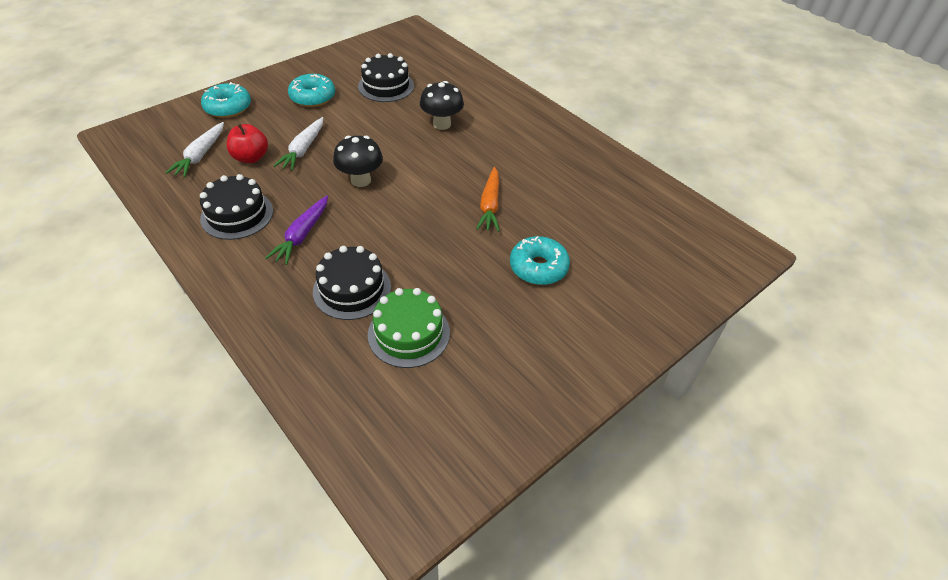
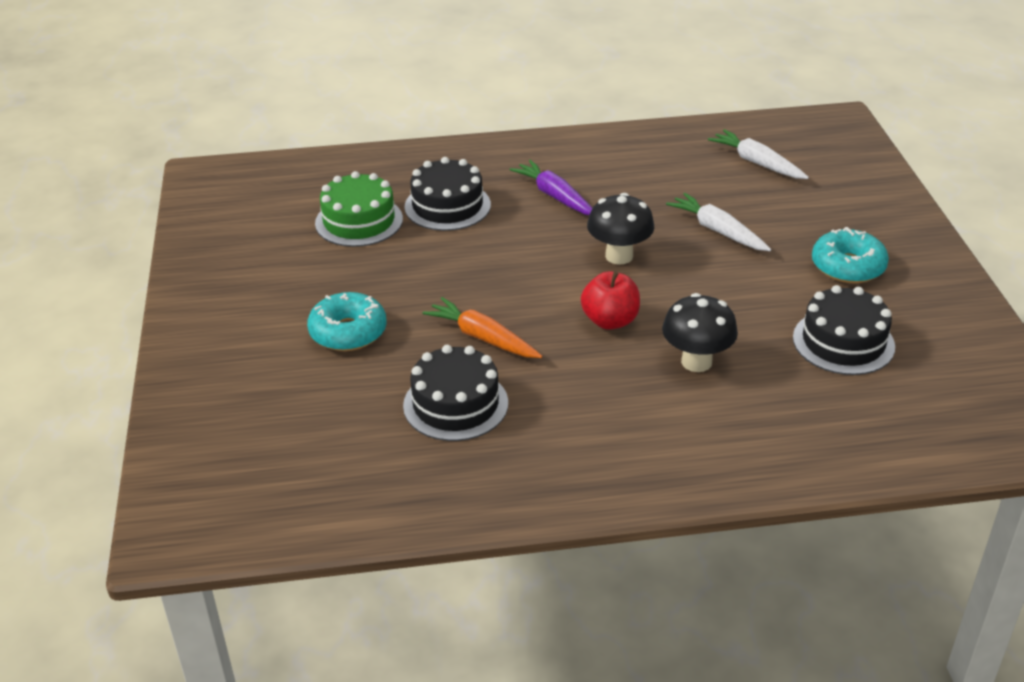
camera: 125 degrees right, 10 degrees down
(228, 107) = (859, 197): turquoise donut -> none
(237, 214) = (624, 167): black cake -> black cake (455, 404)
(251, 158) = (727, 193): red apple -> red apple (610, 321)

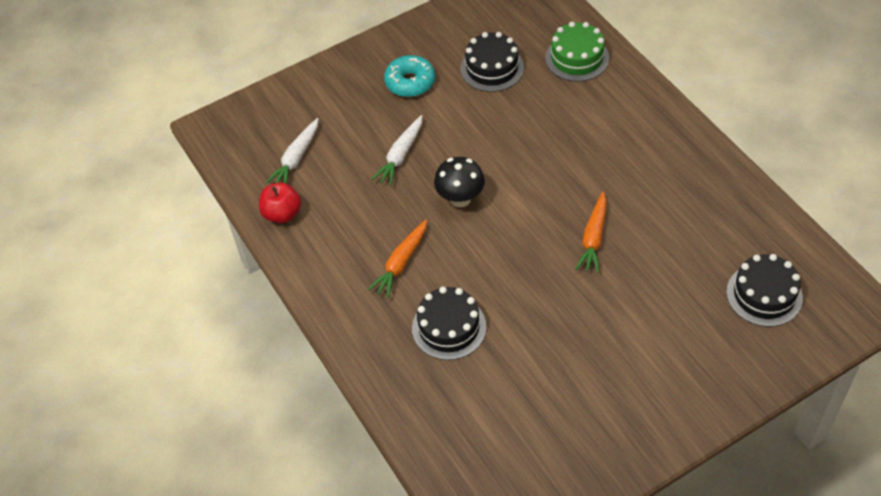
camera: 110 degrees left, 15 degrees up
(348, 332) = (634, 316): turquoise donut -> none
(359, 221) = (501, 378): green cake -> green cake (577, 58)
(455, 404) = (664, 225): black cake -> black cake (764, 295)
(555, 196) = (401, 263): purple carrot -> orange carrot
(610, 321) = (536, 179): red apple -> red apple (282, 214)
(696, 362) = (551, 126): black mushroom -> none

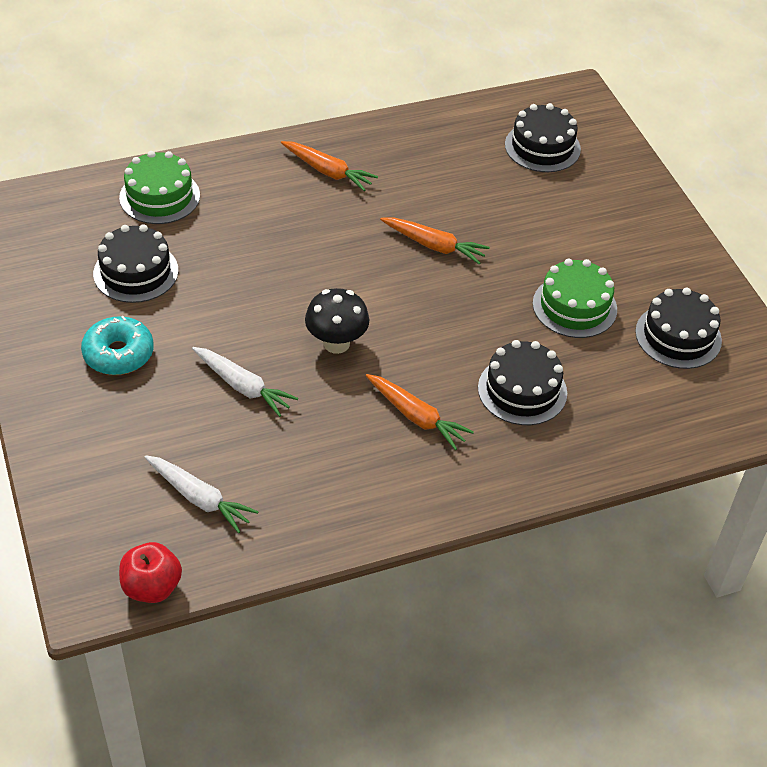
camera: 85 degrees left, 5 degrees down
(282, 214) = (293, 528): red apple -> red apple (152, 587)
(550, 436) = (678, 336): none -> black cake
(558, 351) = (574, 306): none -> green cake
(653, 149) = (328, 171): none -> orange carrot

